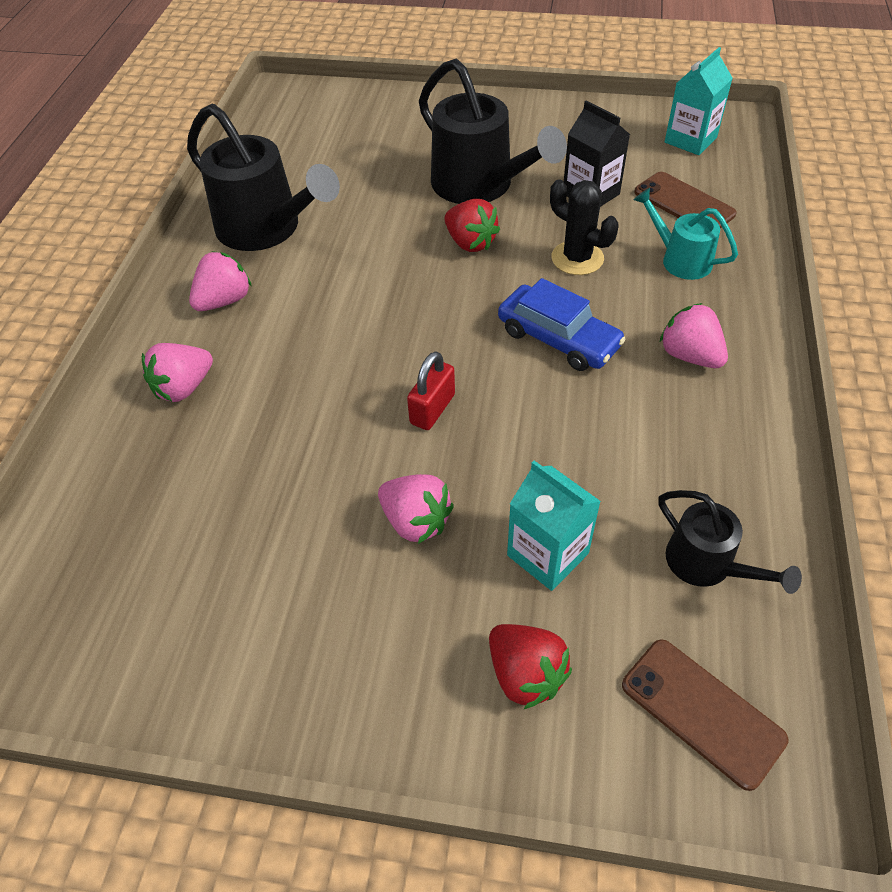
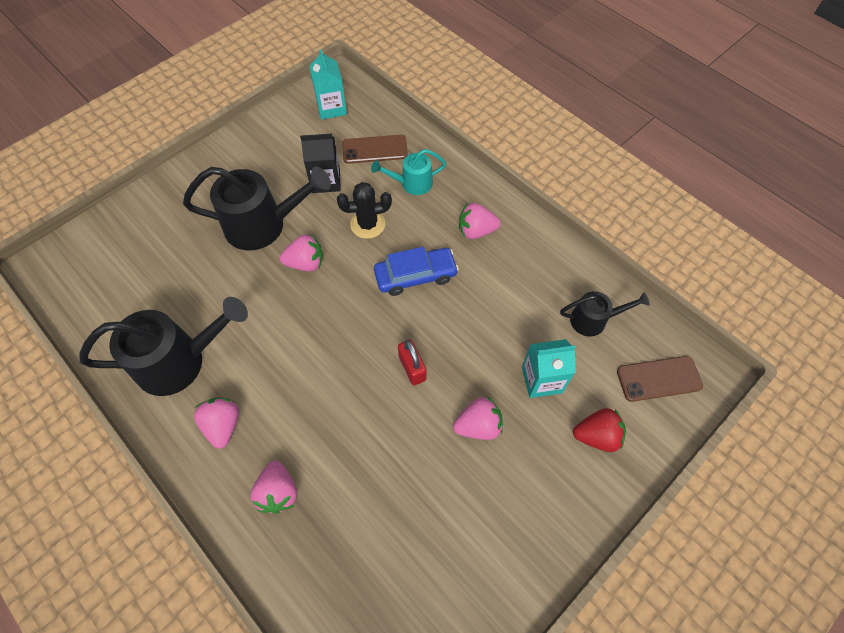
camera: 55 degrees left, 10 degrees up
(470, 243) = (306, 263): red strawberry -> pink strawberry

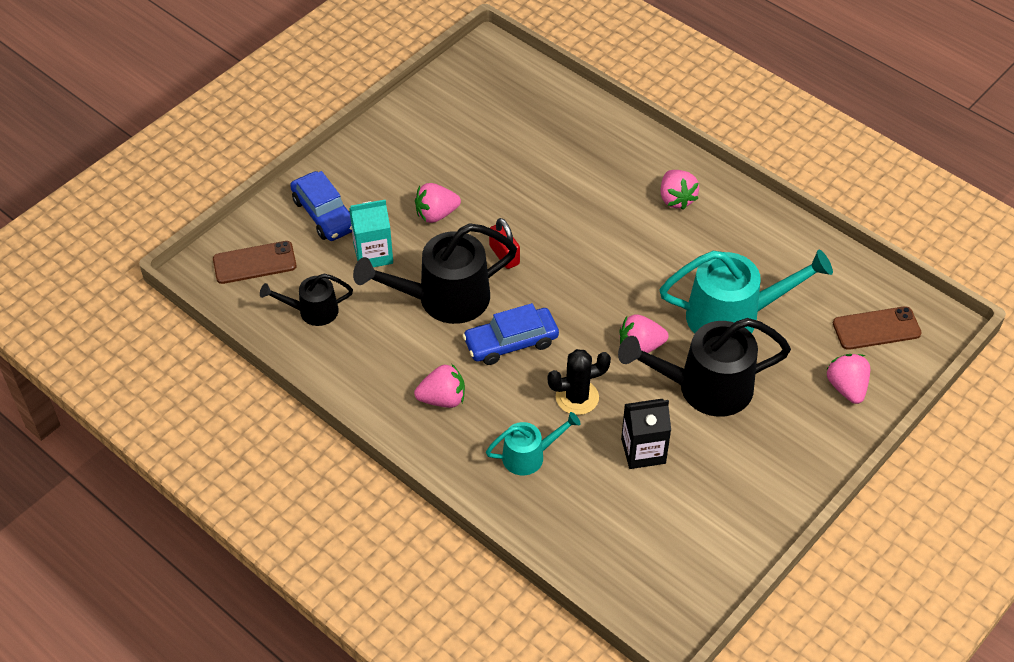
camera: 175 degrees right, 10 degrees down
(181, 361) = (739, 245): black watering can -> black watering can (443, 299)
(215, 286) = (734, 316): none -> turquoise watering can
(278, 492) = (610, 158): pink strawberry -> pink strawberry (846, 387)
(331, 108) = (665, 569): turquoise carton -> none
(375, 149) = (587, 503): brown phone -> brown phone (876, 328)
(597, 436) = (324, 214): red strawberry -> blue car

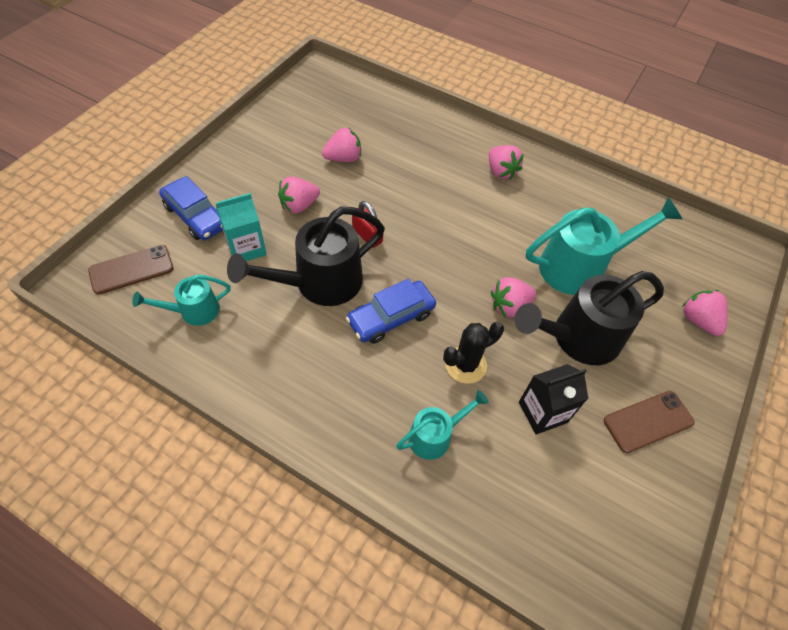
camera: 15 degrees left, 5 degrees up
(312, 311) = (193, 311): black watering can -> turquoise watering can
(442, 399) = (336, 386): pink strawberry -> pink strawberry (343, 158)
(876, 328) = (700, 263): brown phone -> brown phone (648, 421)

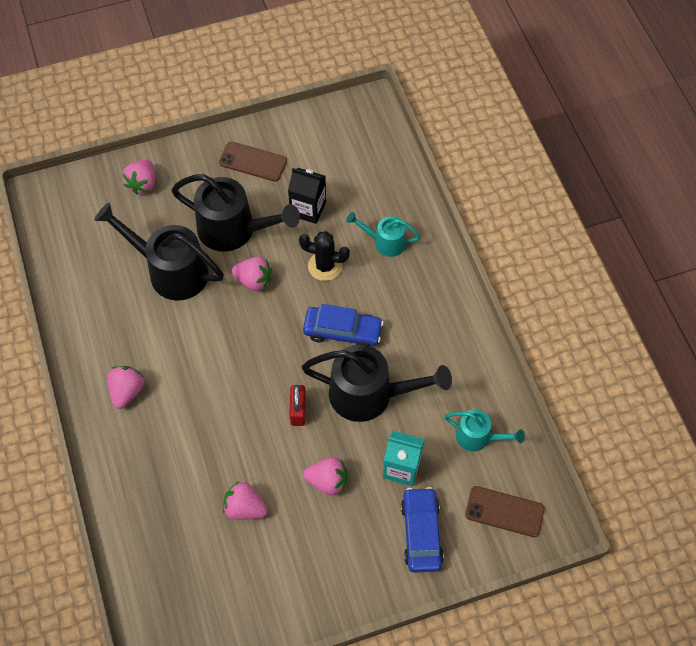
camera: 135 degrees left, 5 degrees up
(580, 266) = (170, 270): turquoise watering can -> black watering can

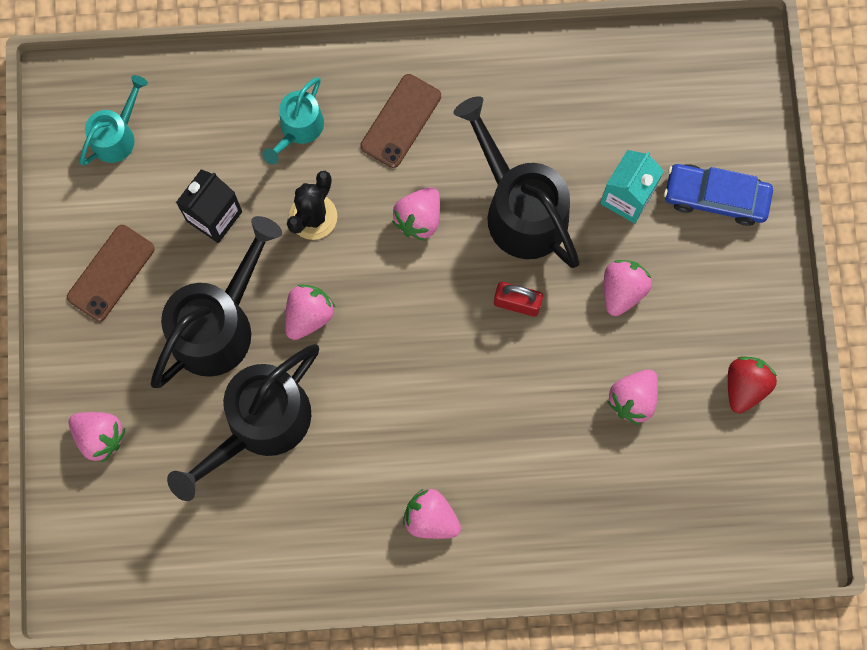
camera: 75 degrees left, 15 degrees up
(275, 589) = (745, 386): none -> red strawberry
(342, 331) = (419, 219): blue car -> pink strawberry
(370, 395) = (519, 208): black watering can -> black watering can turned 60 degrees counterclockwise
(478, 437) = (610, 95): turquoise watering can -> turquoise watering can (117, 135)
(504, 511) = (712, 94): brown phone -> brown phone (401, 121)

